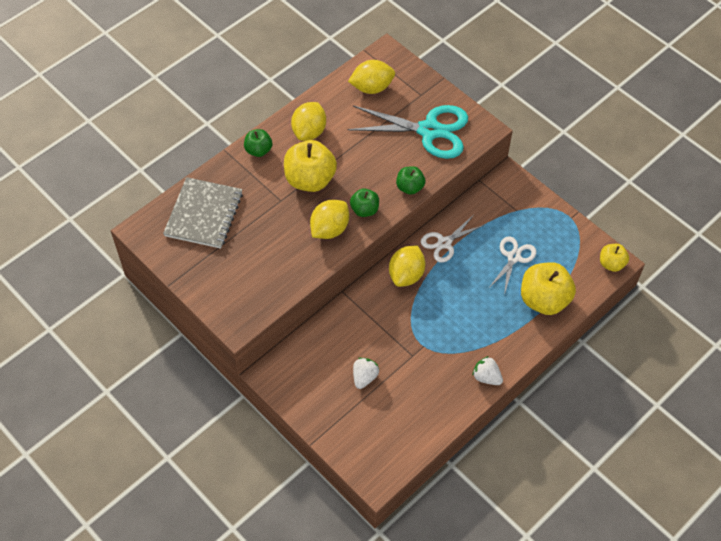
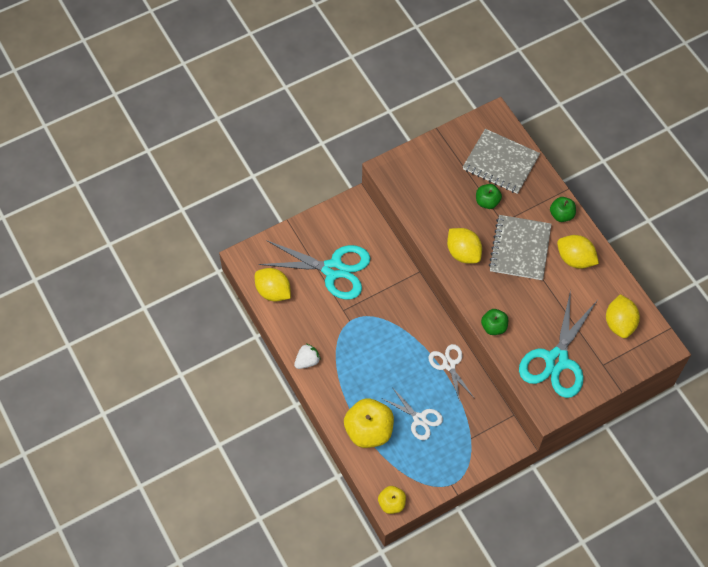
camera: 105 degrees right, 5 degrees up
(310, 180) = (520, 248): yellow apple -> grey notebook
(364, 210) = (477, 284): green apple -> green apple (487, 202)
(364, 377) = (333, 270): white strawberry -> turquoise scissors
(406, 275) = (423, 325): yellow lemon -> yellow lemon (273, 291)

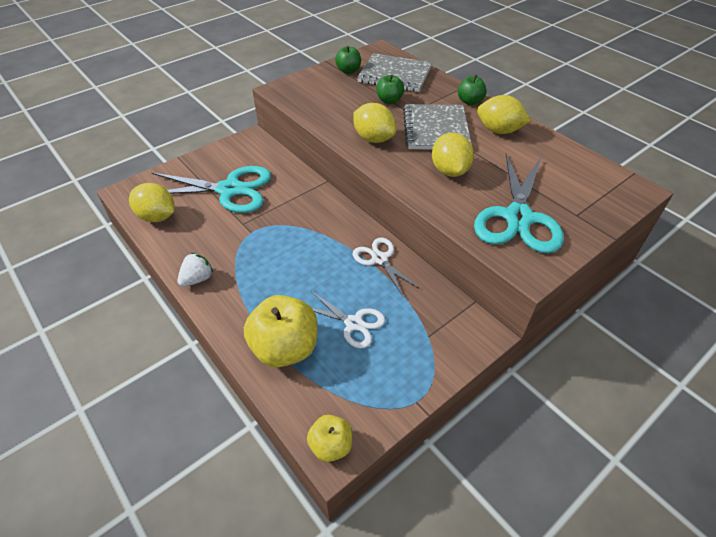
camera: 10 degrees left, 15 degrees down
(494, 327) = (428, 196): green apple -> green apple (348, 71)
(619, 323) = (575, 175): yellow lemon -> yellow lemon (449, 171)

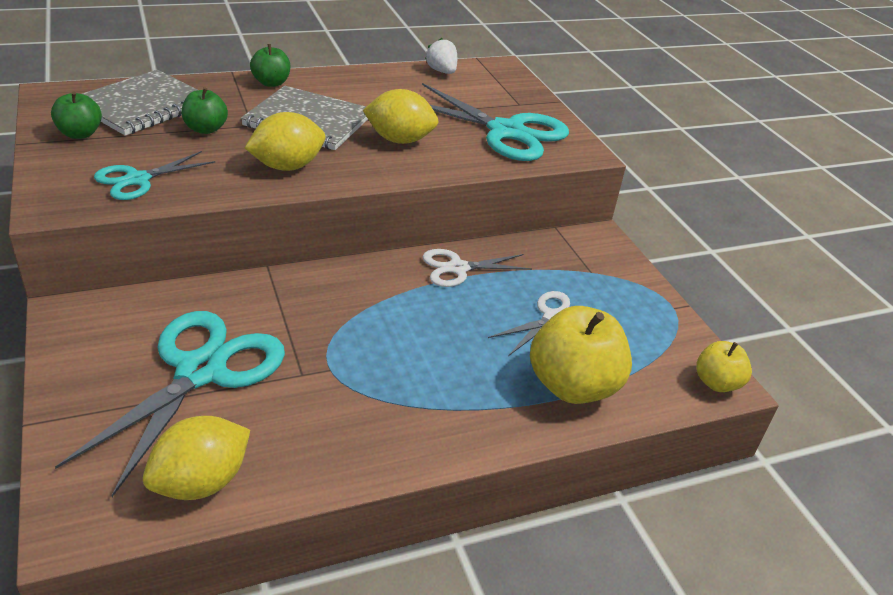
camera: 75 degrees left, 10 degrees down
(197, 279) = (401, 451): white strawberry -> white strawberry (442, 71)
(319, 100) = (137, 180): none -> turquoise scissors
(499, 130) = (349, 88): yellow lemon -> none

